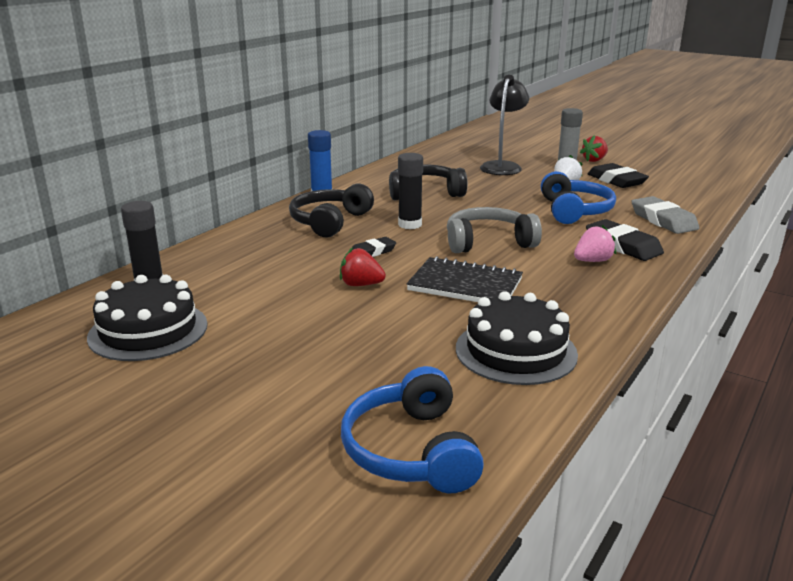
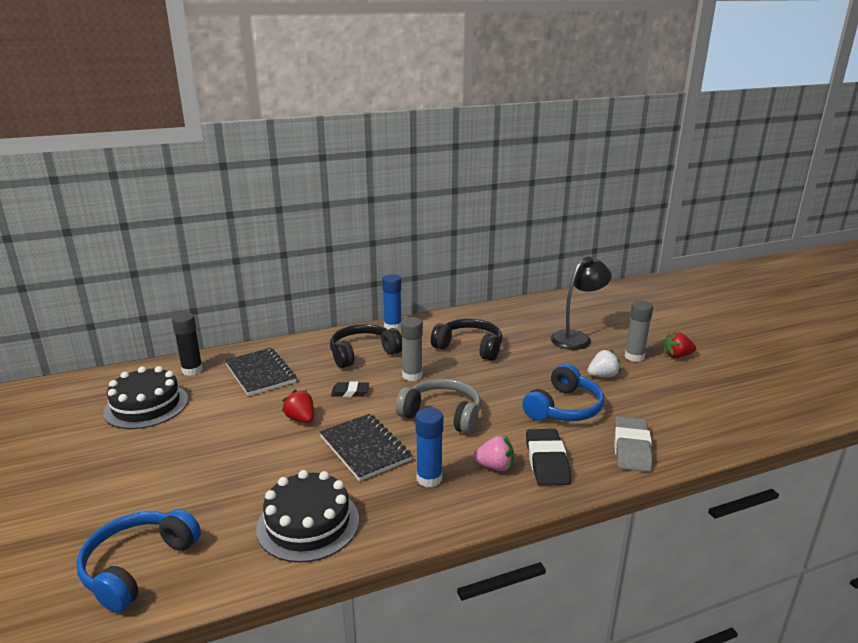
camera: 35 degrees right, 0 degrees up
(244, 265) = (260, 373): none -> black notebook
(410, 224) = (412, 375): black glue stick -> grey glue stick
(558, 285) = (429, 478): none -> blue glue stick
(616, 180) = (660, 387): black eraser -> none

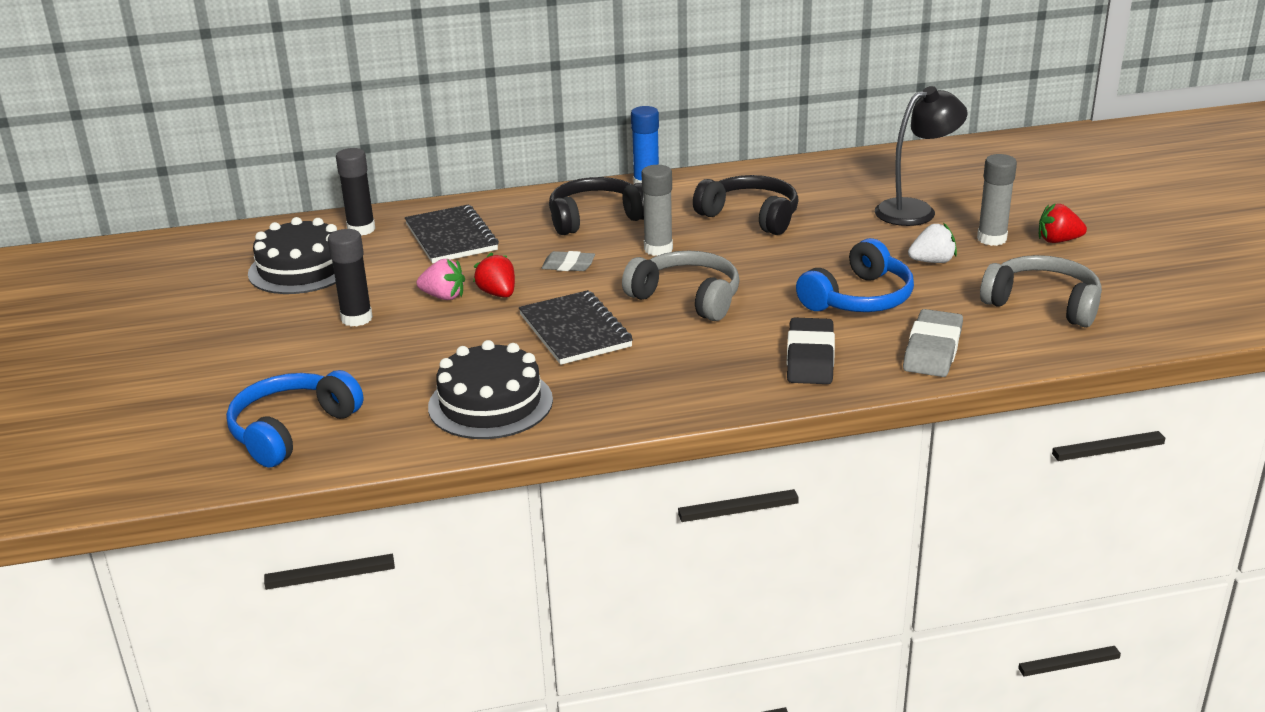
camera: 10 degrees right, 5 degrees up
(191, 448) = (356, 318): none -> black glue stick
(350, 392) = (568, 265): black eraser -> grey eraser
(429, 478) = (649, 367): blue glue stick -> none
(495, 466) = (739, 359): pink strawberry -> pink strawberry (443, 296)
(690, 405) = (1043, 304): none -> grey headphones

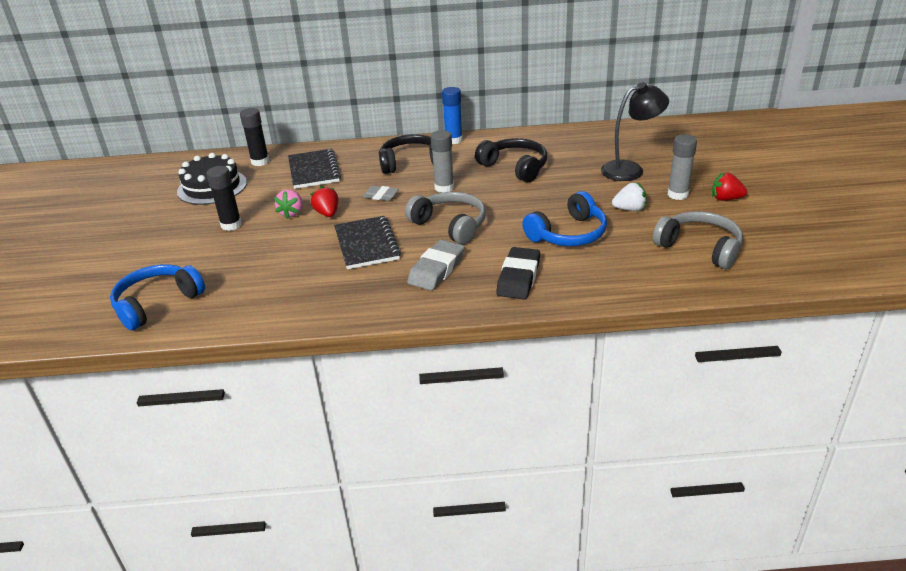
camera: 10 degrees right, 5 degrees up
(443, 296) = (292, 213): pink strawberry -> pink strawberry turned 75 degrees clockwise
(490, 403) = (290, 294): black cake -> none
(932, 350) = (607, 278): grey eraser -> grey eraser (436, 269)

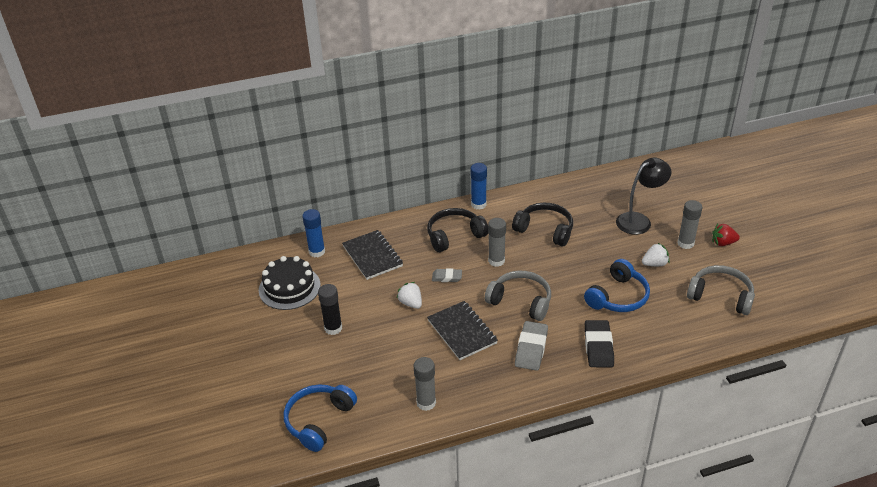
camera: 15 degrees left, 5 degrees up
(260, 162) = (317, 252): black glue stick -> blue glue stick
(284, 303) = (426, 403): none -> grey glue stick
(292, 213) = (379, 307): pink strawberry -> none
(327, 213) = (411, 303): red strawberry -> white strawberry

